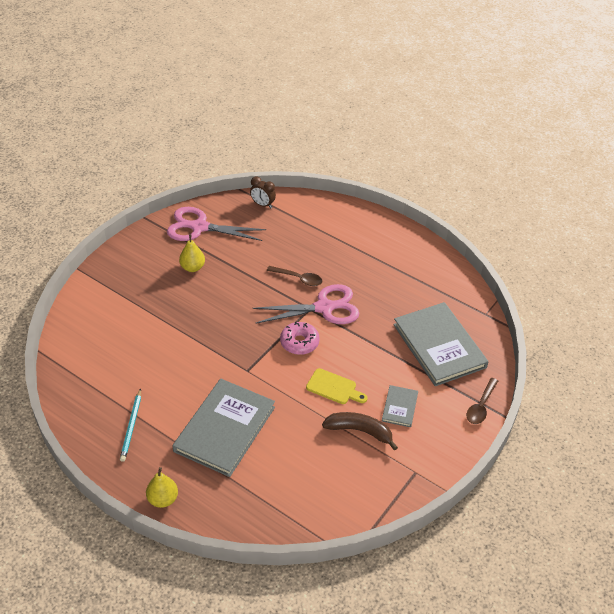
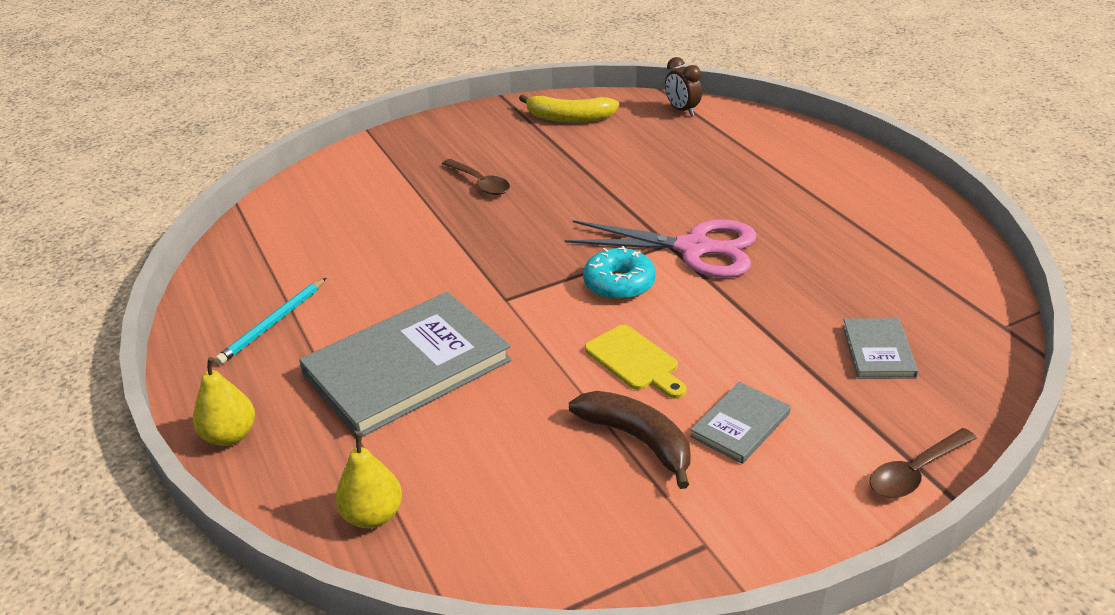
camera: 30 degrees right, 10 degrees down
(192, 267) = (523, 159): yellow pear -> yellow pear (373, 516)
(199, 227) = (569, 118): pink scissors -> yellow banana
(298, 278) = (676, 204): brown spoon -> brown spoon (480, 183)
(299, 342) = (619, 284): pink donut -> turquoise donut
(439, 346) = (878, 351): grey book -> grey book, size x0.47

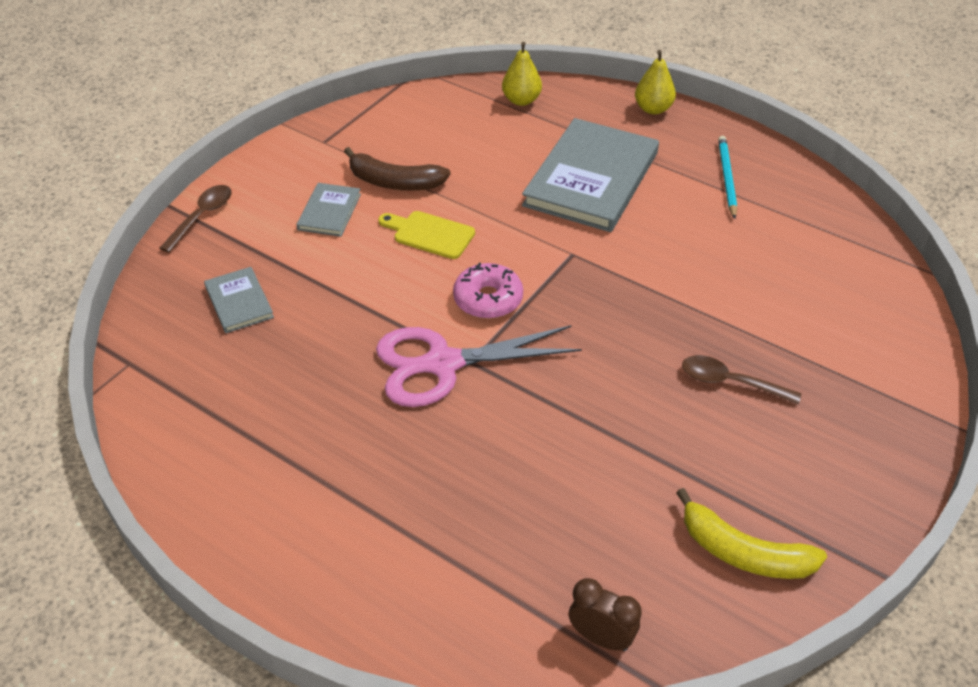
camera: 150 degrees right, 10 degrees up
(569, 118) = (743, 553): yellow banana -> yellow banana turned 135 degrees counterclockwise
(619, 284) = (488, 299): turquoise donut -> pink donut

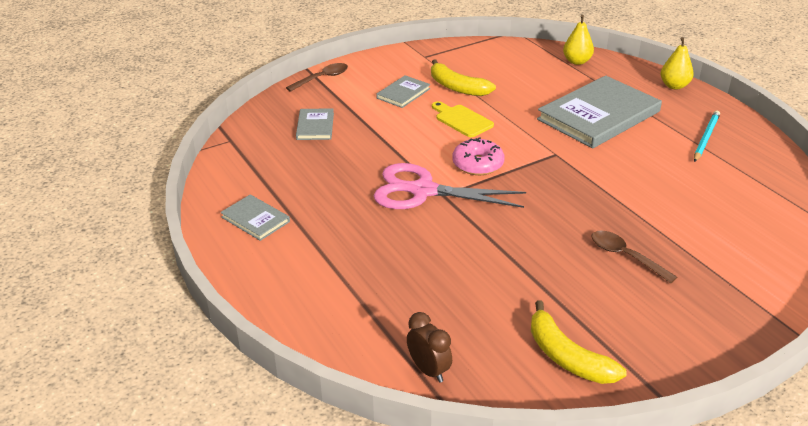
camera: 25 degrees right, 10 degrees down
(245, 486) = (255, 219): none -> grey book
(394, 182) = (457, 87): brown banana -> yellow banana

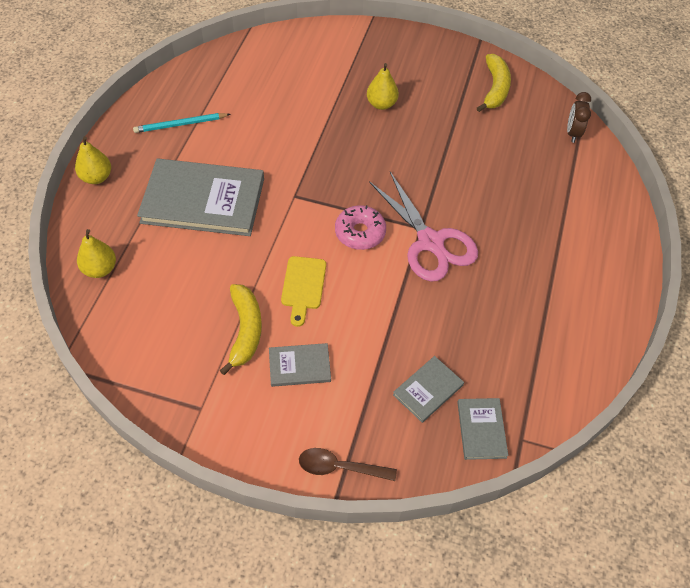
camera: 135 degrees left, 20 degrees up
(255, 219) = (578, 316): grey book -> grey book (481, 429)
(625, 256) = (381, 104): brown spoon -> yellow pear

